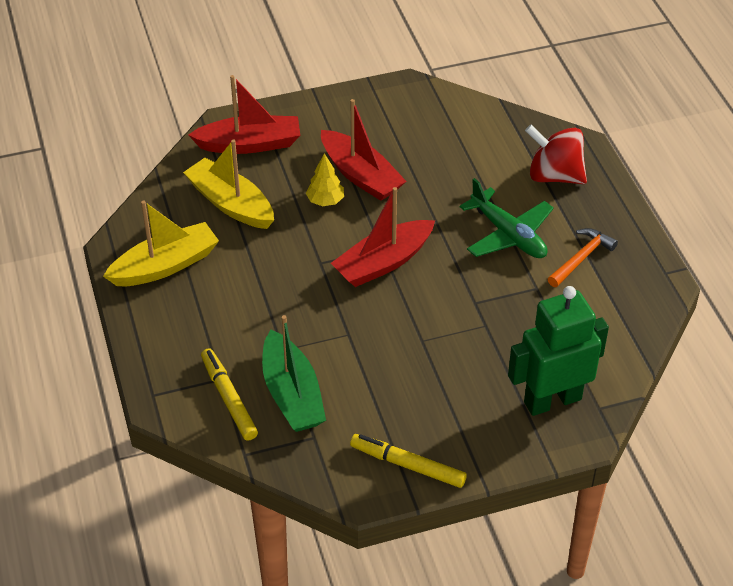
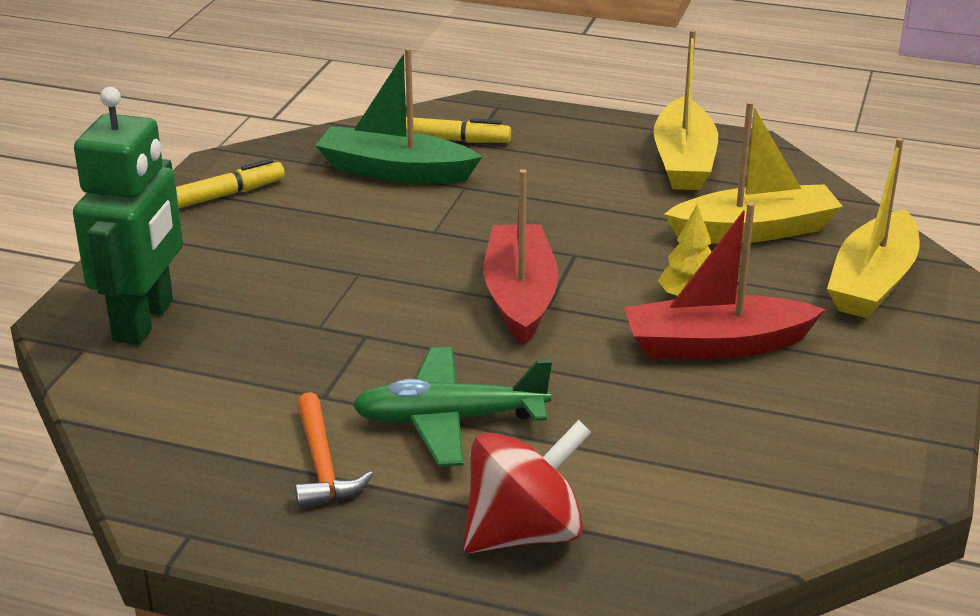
camera: 125 degrees right, 15 degrees down
(250, 144) = (872, 282): red boat -> yellow boat

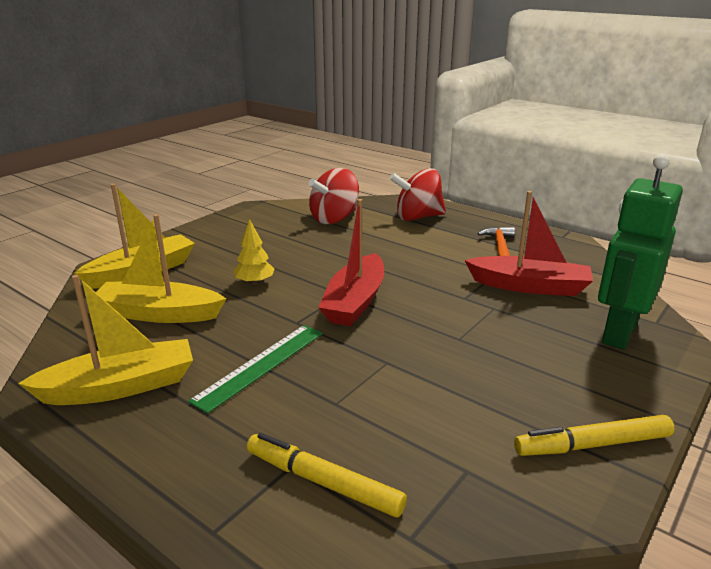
camera: 160 degrees left, 5 degrees down
(395, 171) = (392, 440): green boat -> none
(449, 420) = (431, 253): green plane -> none
(569, 202) = (260, 365): none -> green ruler
(683, 161) = (120, 387): yellow boat -> yellow boat turned 45 degrees clockwise
(702, 483) = (334, 219): none -> red spinning top
(715, 345) = (269, 259): red boat -> red boat (529, 286)

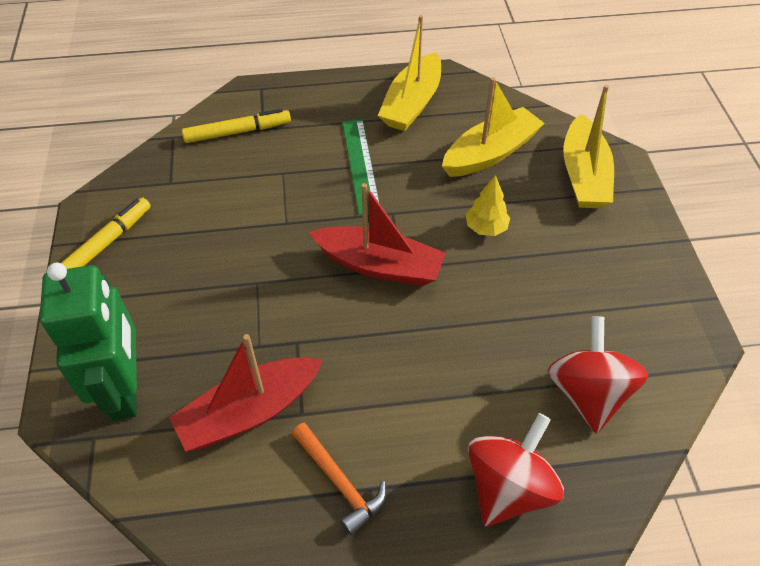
camera: 135 degrees right, 25 degrees up
(355, 301) = (379, 265): red boat -> red boat turned 135 degrees clockwise

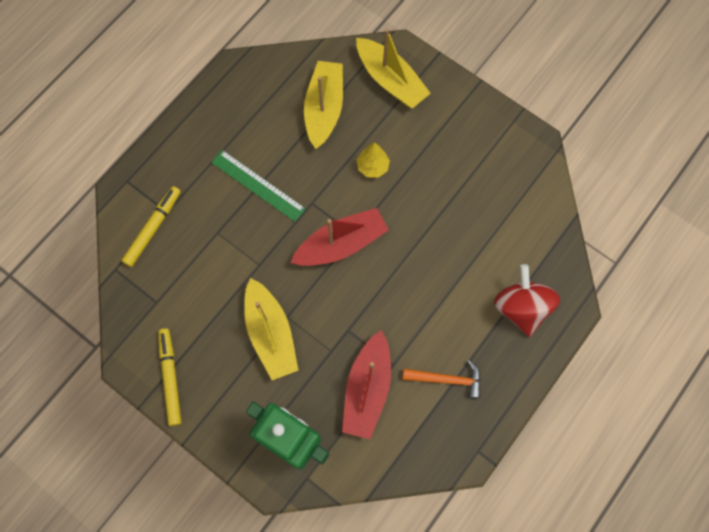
camera: 45 degrees left, 20 degrees up
(412, 103) = (239, 109): yellow boat -> yellow boat (271, 334)
(588, 393) = (512, 224): red spinning top -> none

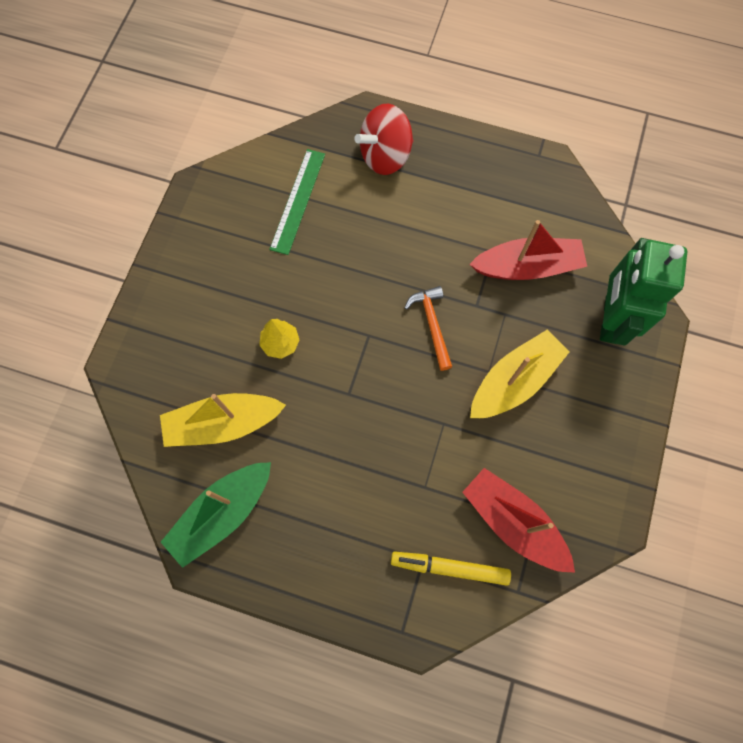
camera: 110 degrees left, 0 degrees up
(170, 378) = (608, 468): yellow marker -> none
(258, 91) = (222, 513): none -> green boat
(258, 185) = (349, 463): green ruler -> green ruler (297, 201)
(341, 244) = (385, 344): red boat -> red boat (513, 522)
(390, 80) = (162, 360): yellow boat -> none
(447, 379) = (485, 199): orange hammer -> orange hammer (432, 325)

